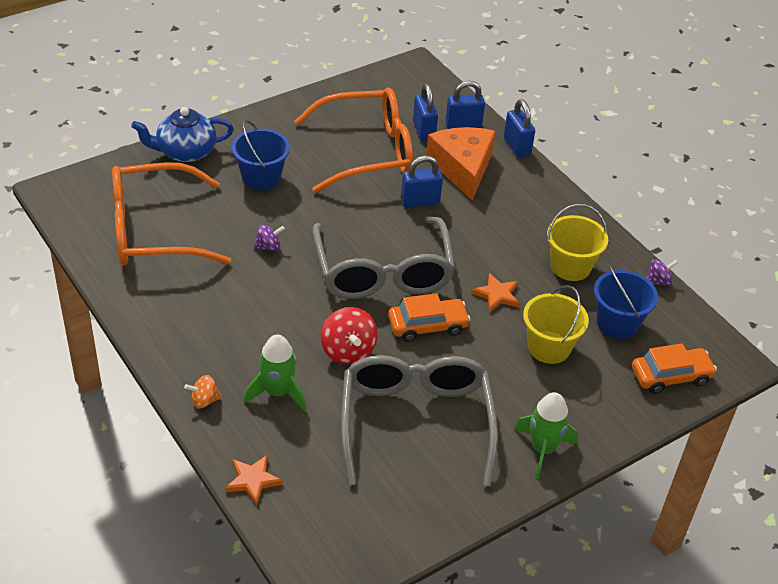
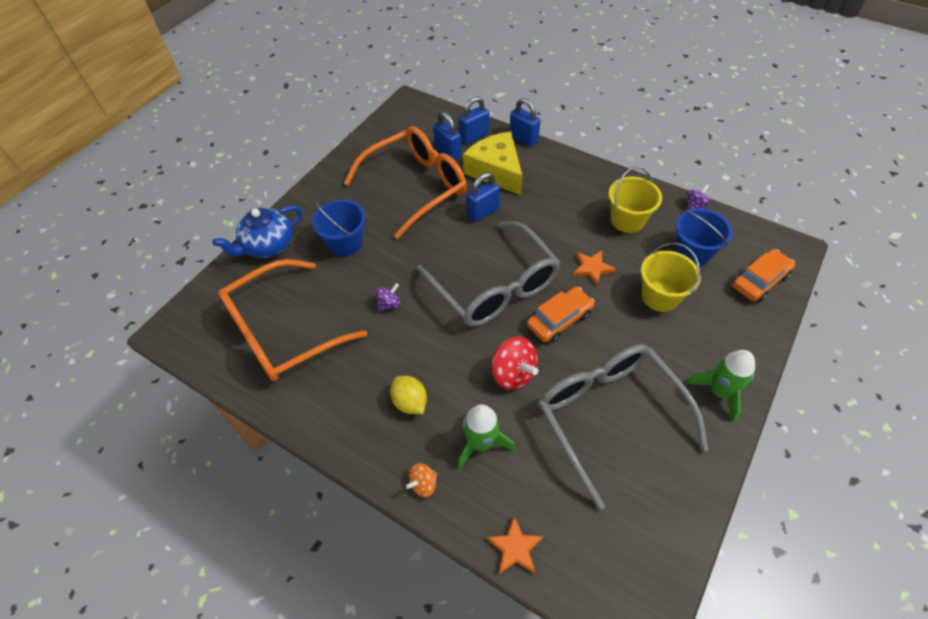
camera: 20 degrees left, 10 degrees up
(234, 334) = (410, 402): none -> yellow lemon
(462, 168) = (496, 171): orange cheese -> yellow cheese

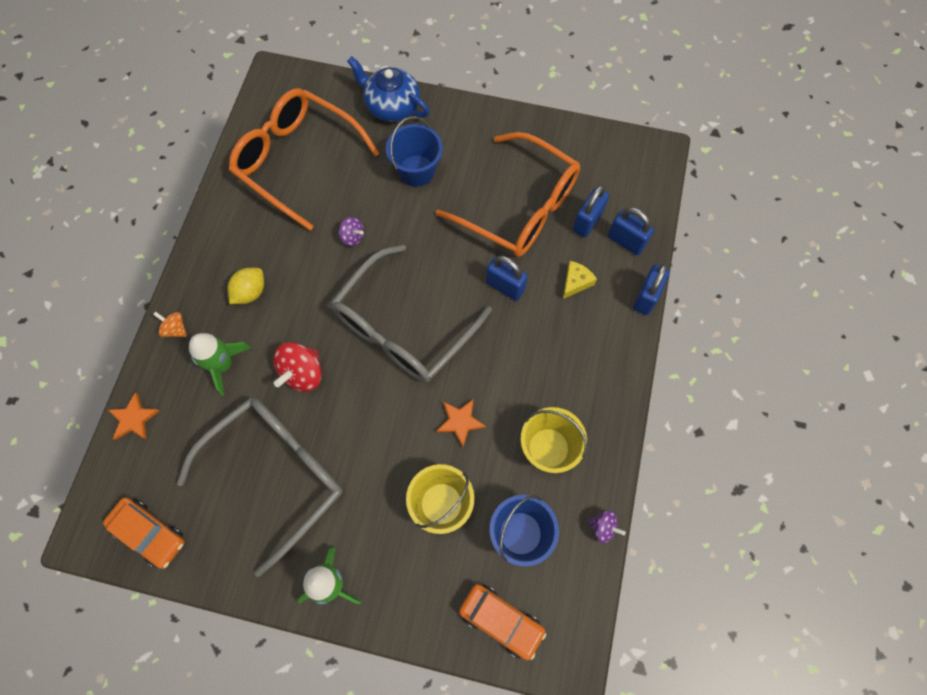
camera: 70 degrees right, 15 degrees up
(496, 171) = (575, 282): yellow cheese -> yellow cheese, size x0.46
(559, 320) = (379, 402): orange car -> orange car (149, 533)

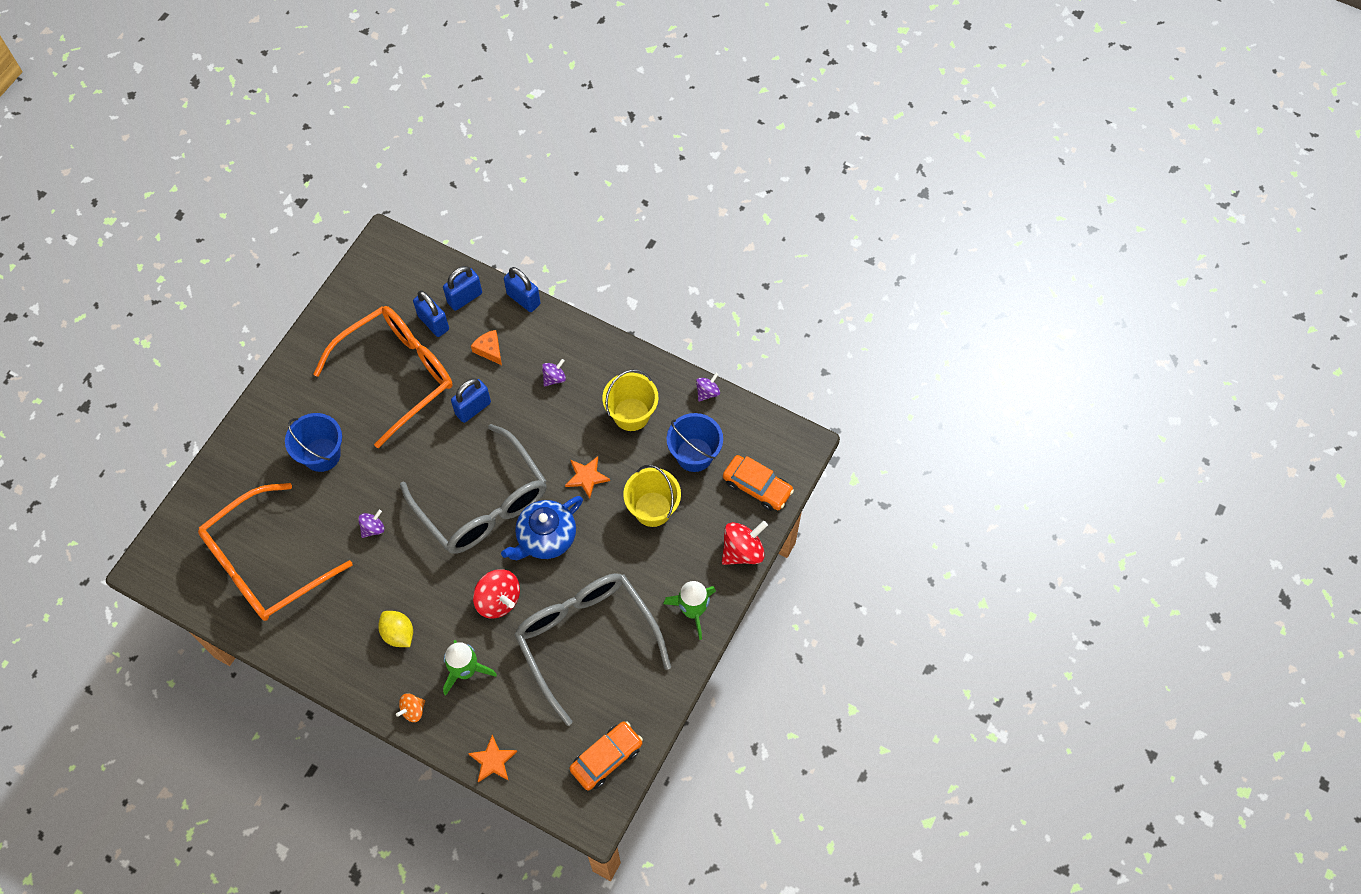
camera: 75 degrees left, 5 degrees down
(391, 106) = (236, 461): blue teapot -> blue teapot (545, 538)
(416, 624) = (742, 551): none -> red spinning top
(501, 620) = (757, 487): orange car -> orange car turned 75 degrees clockwise
(565, 355) = (554, 378): none -> purple spinning top
(575, 282) = (489, 350): yellow cheese -> orange cheese

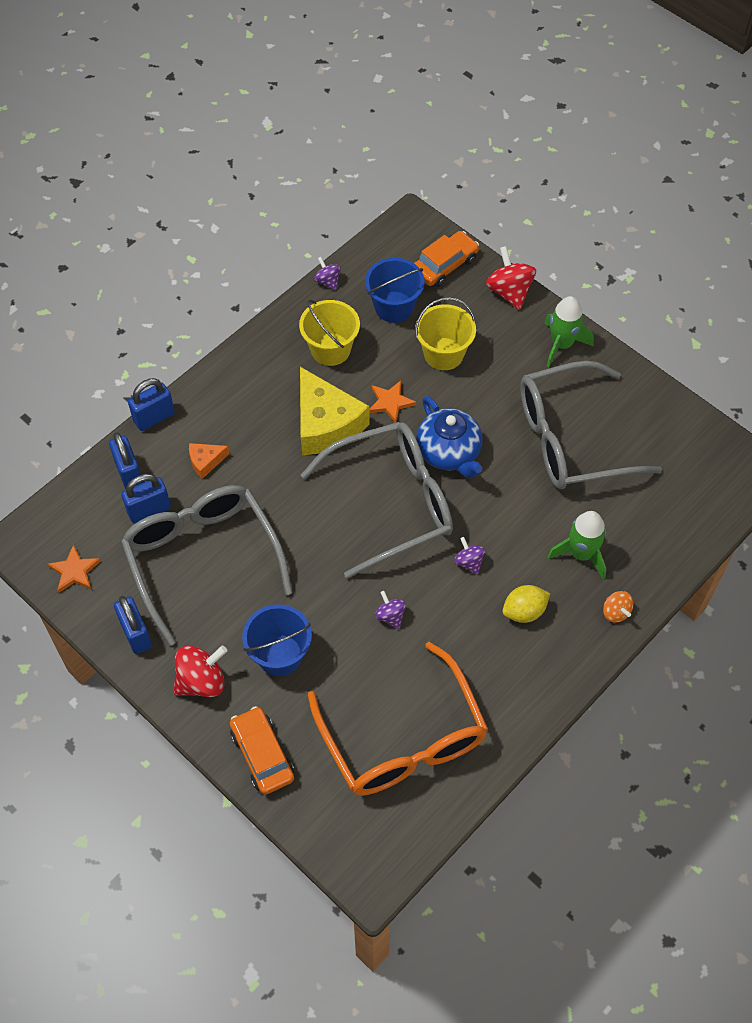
camera: 75 degrees left, 5 degrees down
(397, 374) = (202, 558): orange glasses -> grey glasses
(473, 408) = (273, 491): blue padlock -> blue padlock (136, 634)
(493, 761) = (685, 547): orange star -> orange star (74, 571)
(498, 600) = (508, 509): red spinning top -> red spinning top (201, 681)
(550, 431) = (326, 424): none -> yellow cheese
(554, 378) = (263, 408): purple spinning top -> purple spinning top (469, 562)
(606, 758) = (699, 447): orange car -> orange car (262, 755)

